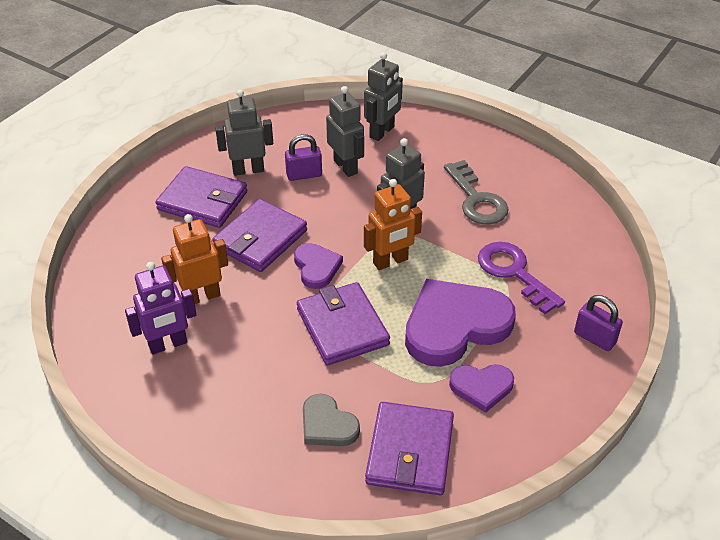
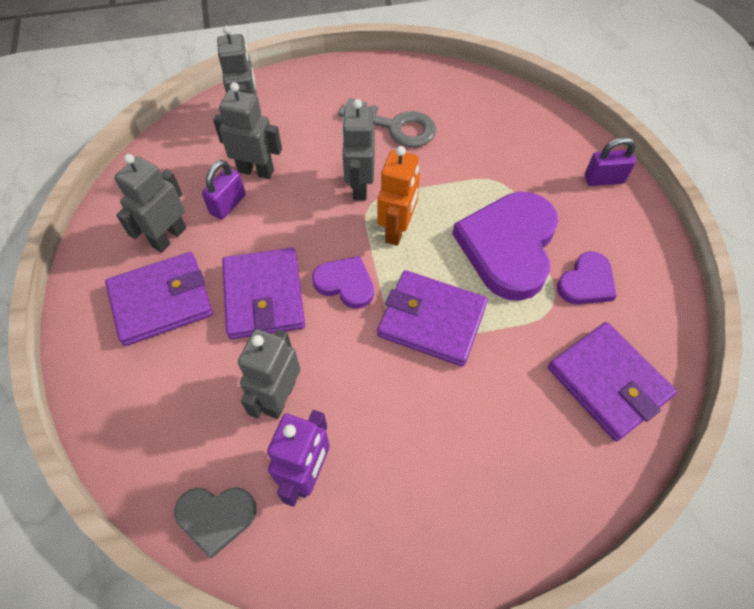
camera: 45 degrees left, 15 degrees up
(201, 296) = (279, 397): orange robot -> grey robot
(327, 425) = (527, 418): grey heart -> grey heart (216, 517)
(514, 273) = (494, 169): purple key -> none

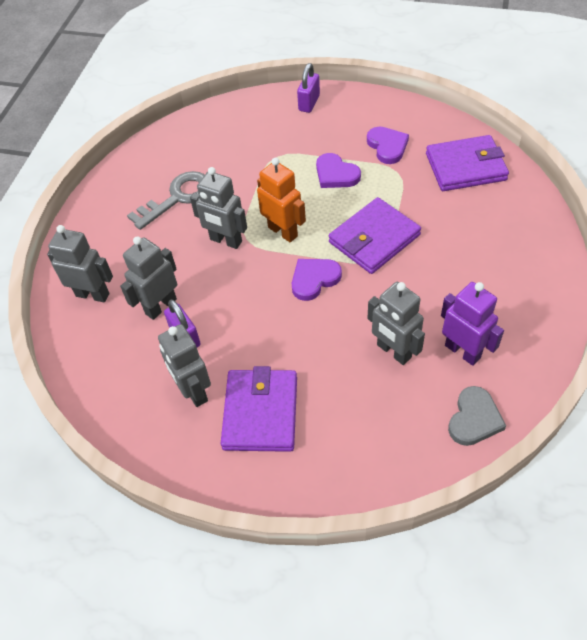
camera: 60 degrees left, 5 degrees down
(264, 296) = (296, 336): purple wallet -> none
(508, 247) = (336, 174): purple heart -> purple heart, size x0.52

